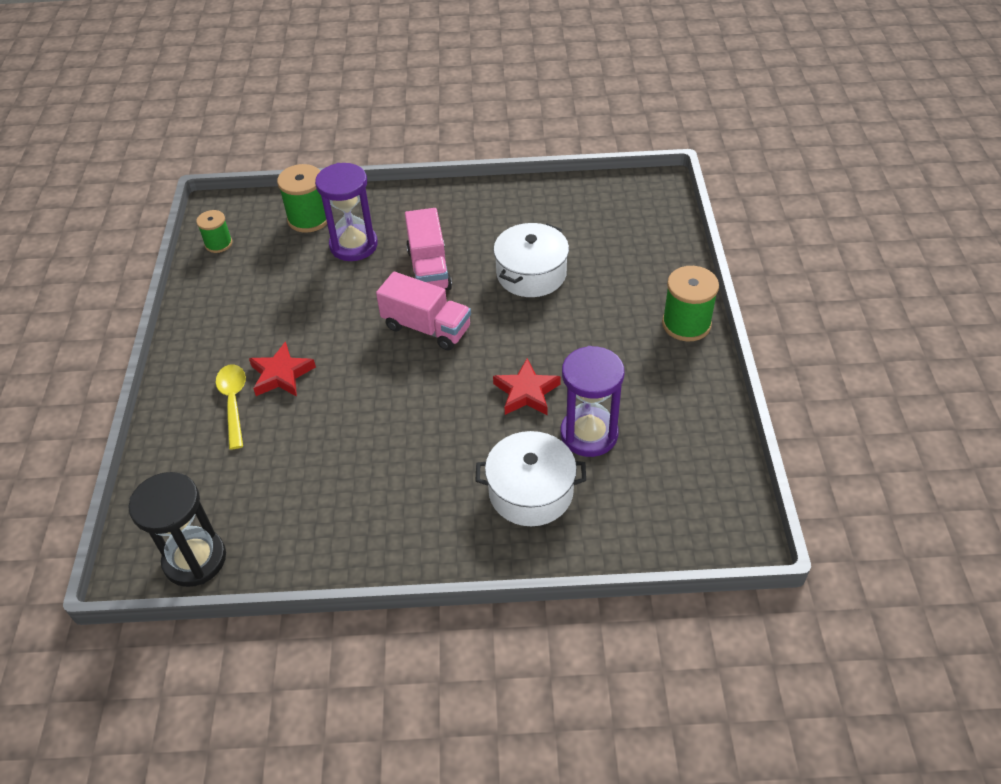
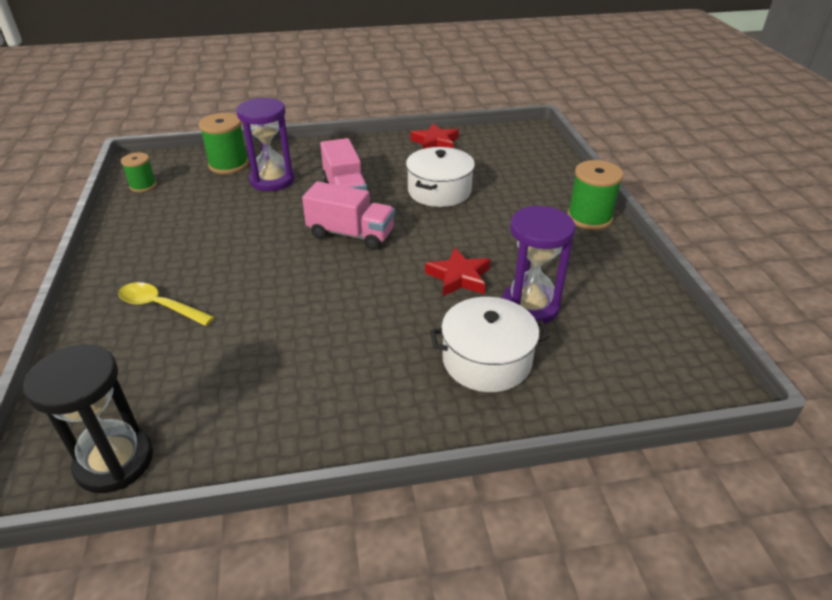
camera: 10 degrees left, 10 degrees down
(233, 402) = (159, 306): yellow spoon -> yellow spoon turned 45 degrees counterclockwise
(281, 374) = (210, 279): red star -> red star (435, 143)

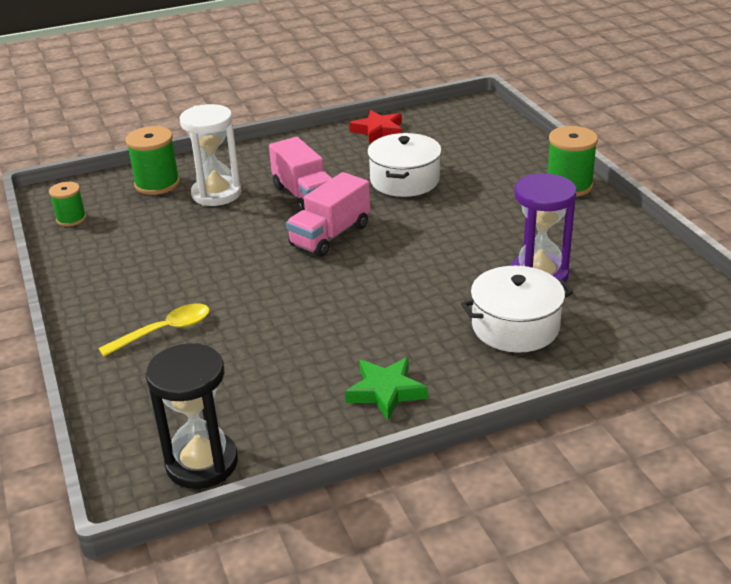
camera: 10 degrees left, 5 degrees down
(159, 306) = (165, 331): yellow spoon -> yellow spoon turned 135 degrees clockwise
(272, 180) = (216, 194): purple hourglass -> white hourglass
(329, 412) = (385, 392): none -> green star
(351, 234) = (330, 235): pink truck -> pink truck turned 120 degrees clockwise
(459, 277) = (459, 259): red star -> none

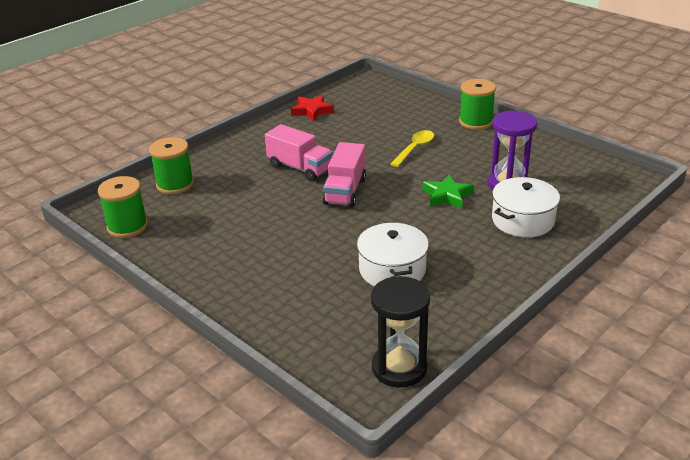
camera: 25 degrees left, 0 degrees up
(71, 219) = (127, 226): green spool -> green spool, size x1.61
(165, 331) = (285, 288): yellow spoon -> yellow spoon (414, 148)
(216, 194) = (230, 181): white hourglass -> none
(385, 392) = (479, 284): green star -> green star (447, 196)
(404, 180) = (363, 142): white pot -> white pot (392, 270)

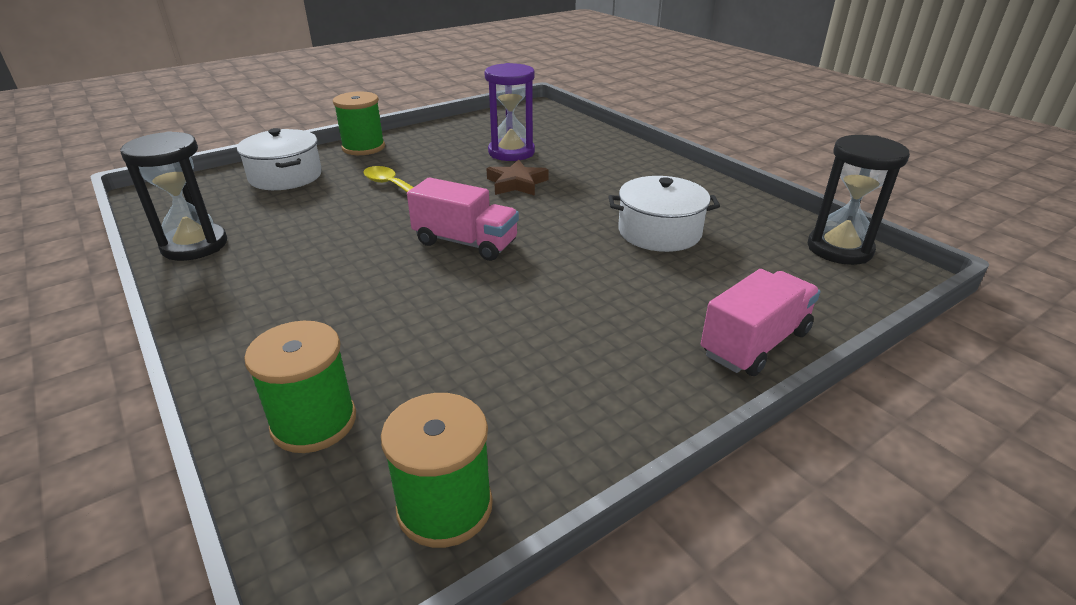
camera: 80 degrees left, 0 degrees up
(300, 168) = (371, 272): pink truck -> pink truck (755, 343)
(312, 111) = (195, 245): red star -> black hourglass
(447, 196) = (516, 183): green star -> brown star
(523, 220) = (583, 156): white pot -> white pot (285, 176)

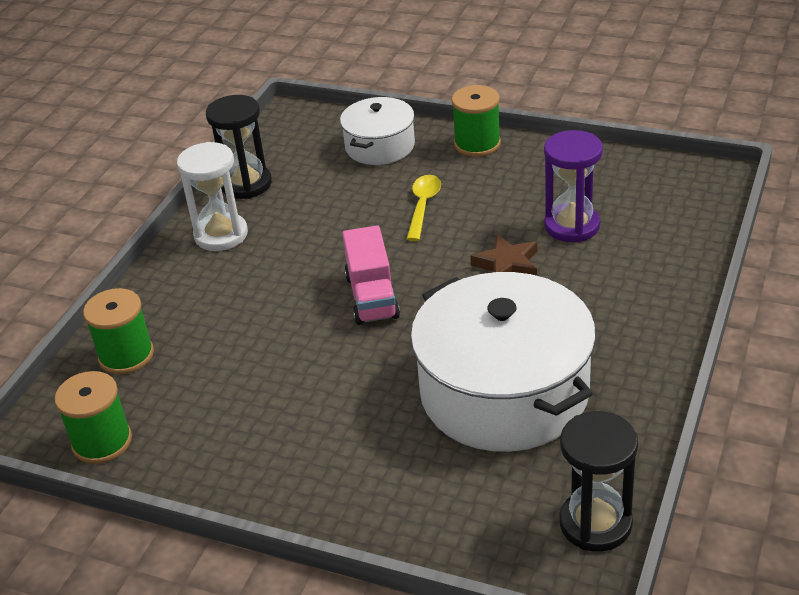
camera: 60 degrees right, 5 degrees up
(237, 284) = (221, 235): none -> white hourglass
(659, 232) = (504, 392): white pot -> white pot, size x1.87
(755, 343) = (369, 514): pink truck -> none

